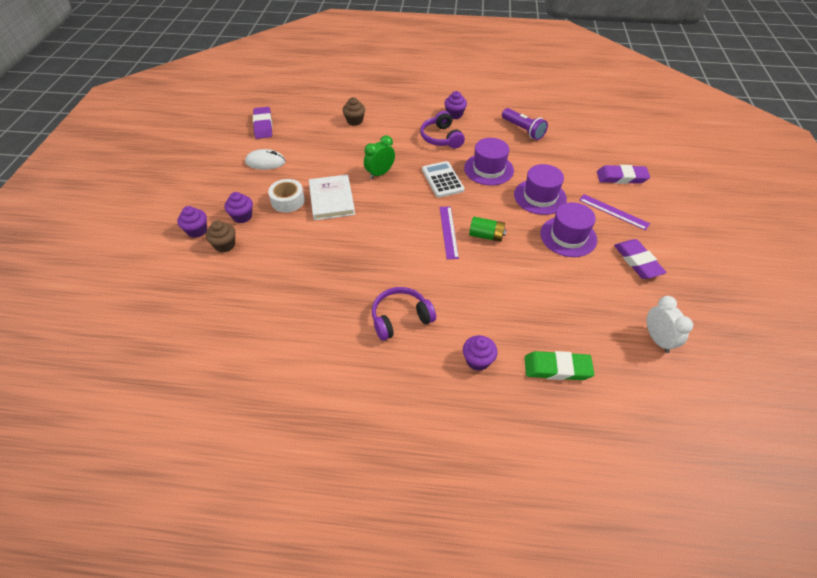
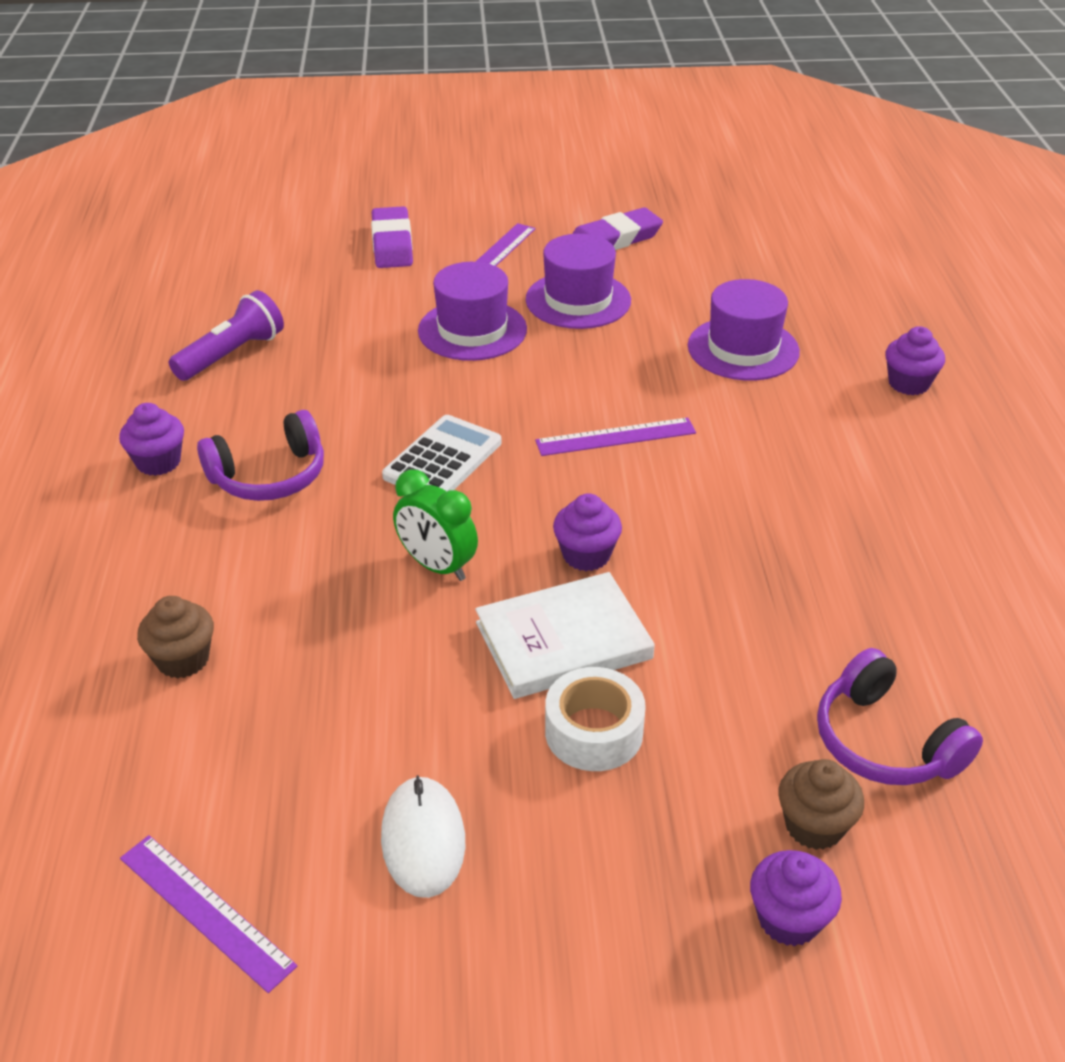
camera: 100 degrees left, 10 degrees down
(242, 216) = (690, 821): purple cupcake -> purple cupcake (586, 555)
(263, 125) = (205, 911): purple eraser -> purple ruler
(400, 318) = (873, 476): purple headphones -> purple headphones (885, 742)
(442, 180) = (443, 459): white calculator -> white calculator turned 150 degrees clockwise
(486, 236) = (610, 389): green battery -> none
(488, 169) = (391, 396): purple hat -> purple hat (743, 349)
(557, 368) = (874, 312): green eraser -> none
(657, 339) = (769, 232): white clock -> none

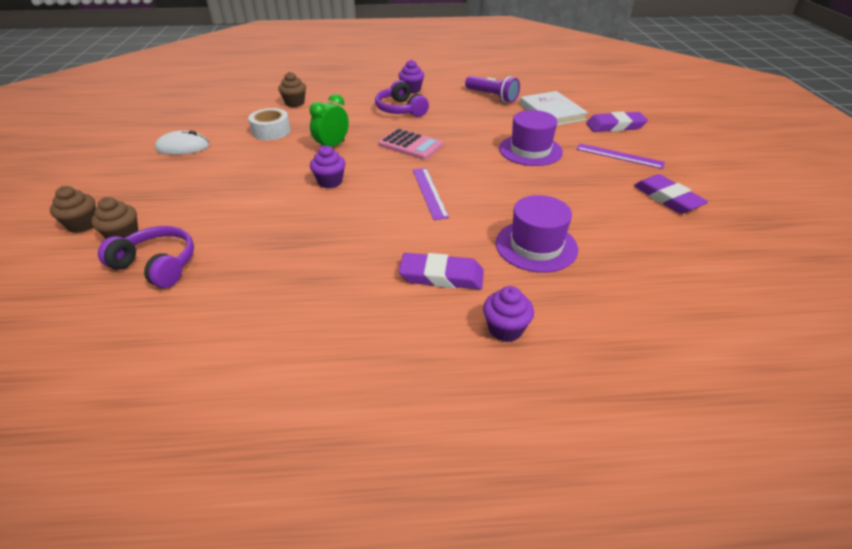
camera: 90 degrees right, 0 degrees up
(205, 911) = (180, 115): purple ruler -> none
(443, 459) = (410, 145): white calculator -> pink calculator
(563, 640) = (273, 175): white book -> white book (552, 112)
(578, 300) = (576, 183): purple hat -> none
(594, 732) = (214, 181): white tape -> white tape (271, 131)
(788, 919) = (83, 225): purple cupcake -> brown cupcake
(826, 427) = (441, 276): none -> purple eraser
(885, 742) = (157, 265): purple headphones -> purple headphones turned 60 degrees clockwise

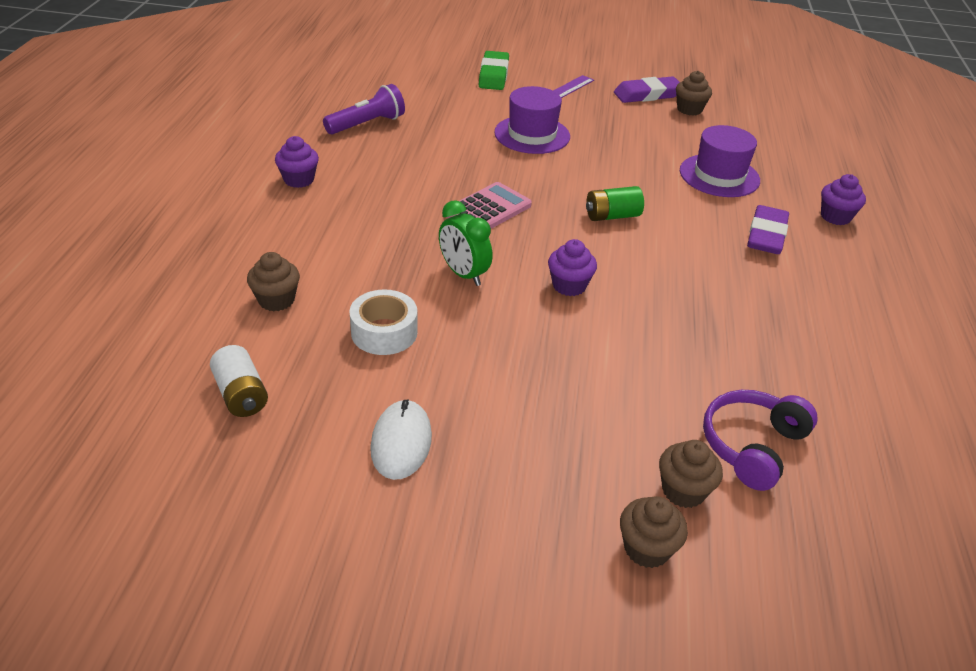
camera: 80 degrees left, 0 degrees up
(221, 108) = (241, 395): none -> white battery
(400, 109) = (368, 200): purple headphones -> none
(429, 192) = (612, 216): purple ruler -> green battery
(552, 112) = (438, 98): white book -> none
(615, 126) = (494, 75): purple eraser -> green eraser
(663, 224) = (689, 109): none -> brown cupcake

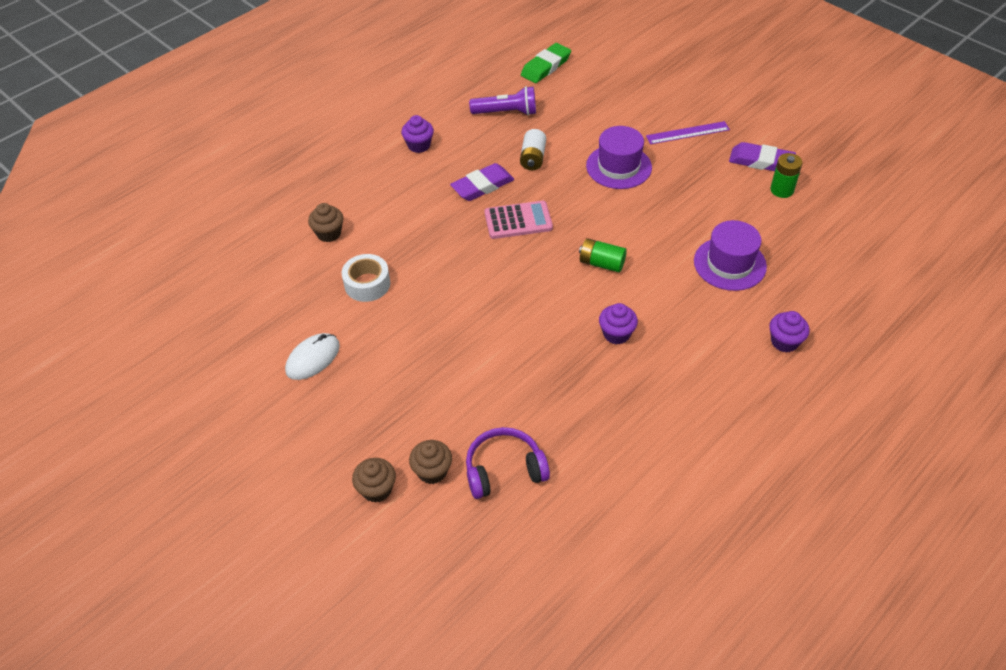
camera: 40 degrees right, 10 degrees up
(241, 395) = (260, 287): white battery -> white battery (533, 158)
(463, 274) = (452, 265): green clock -> none
(494, 75) = (649, 96): green eraser -> green eraser (546, 66)
(569, 285) = (511, 304): purple cupcake -> purple cupcake (616, 334)
(689, 109) = (782, 190): brown cupcake -> green battery
(766, 235) = (704, 331): purple eraser -> purple eraser (482, 186)

